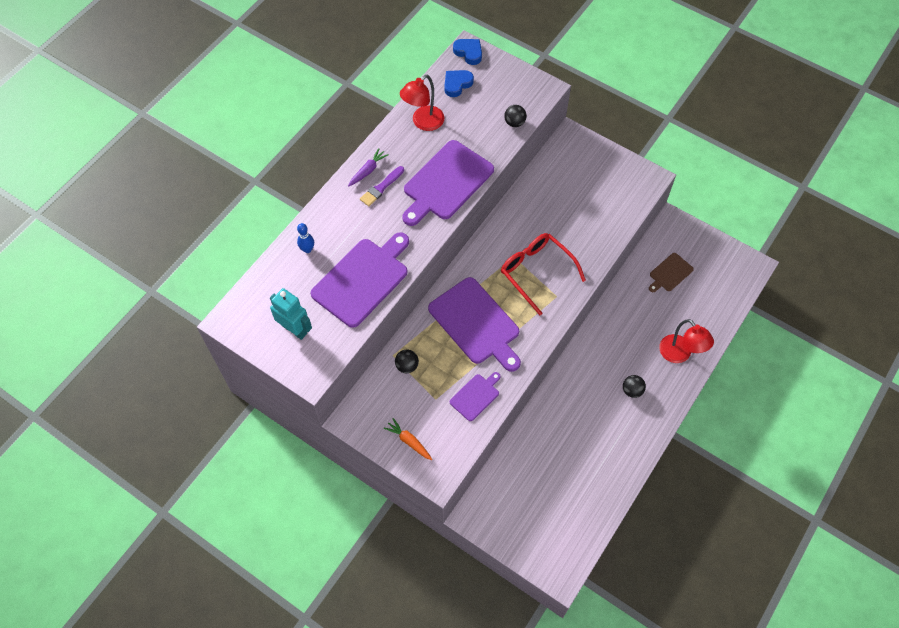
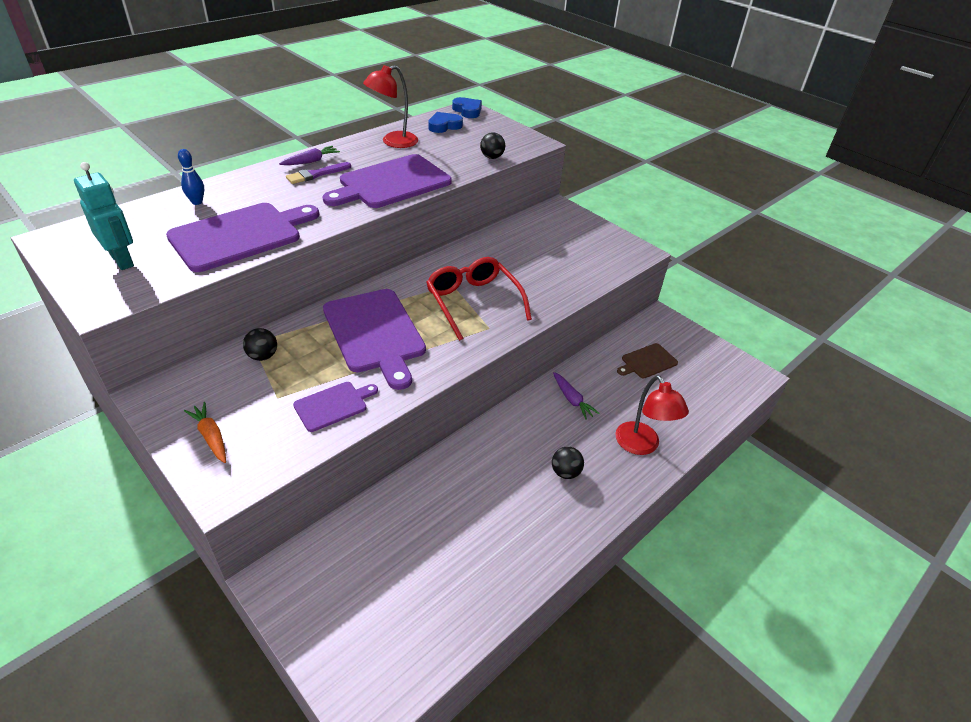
camera: 10 degrees right, 20 degrees down
(621, 325) = (572, 399): none -> purple carrot

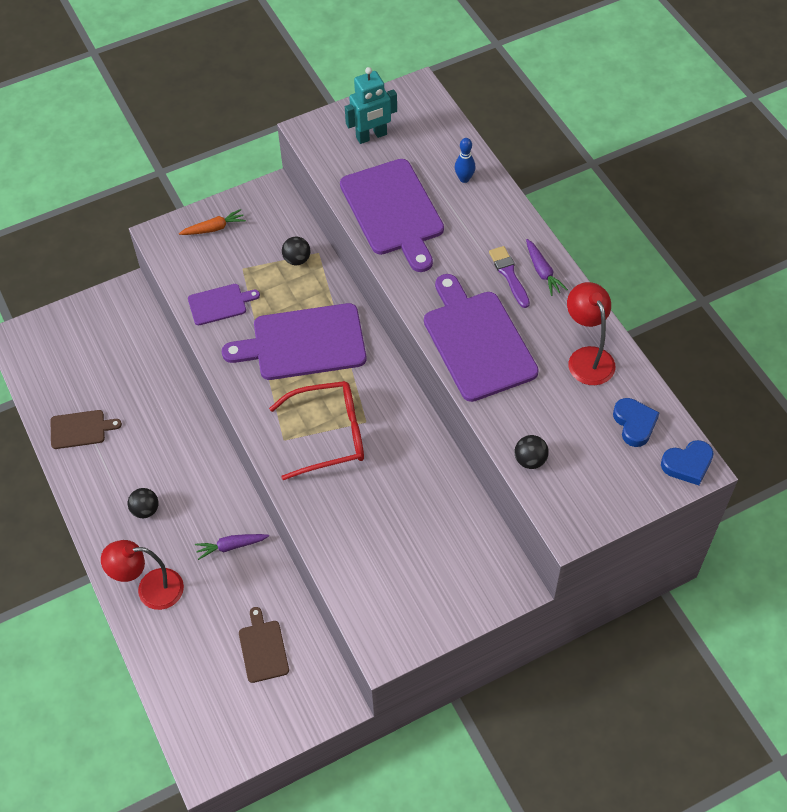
camera: 110 degrees right, 15 degrees up
(333, 405) = (220, 304): purple cutting board -> purple cutting board turned 90 degrees counterclockwise
(492, 566) = (80, 429): none -> brown cutting board

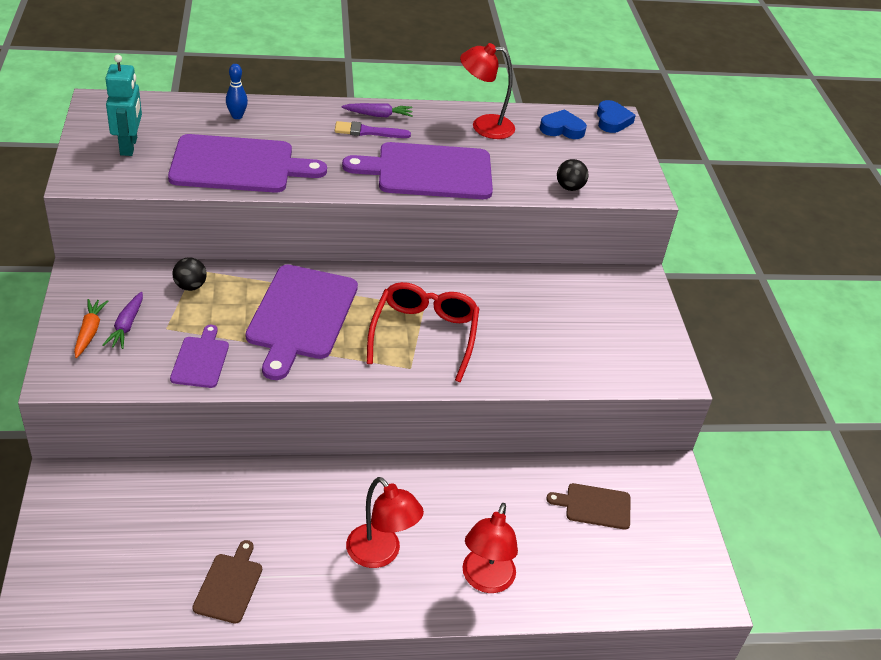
camera: 75 degrees left, 15 degrees down
(145, 510) = (380, 554): black ball -> red lamp
(231, 546) = (465, 494): purple carrot -> purple carrot (126, 326)

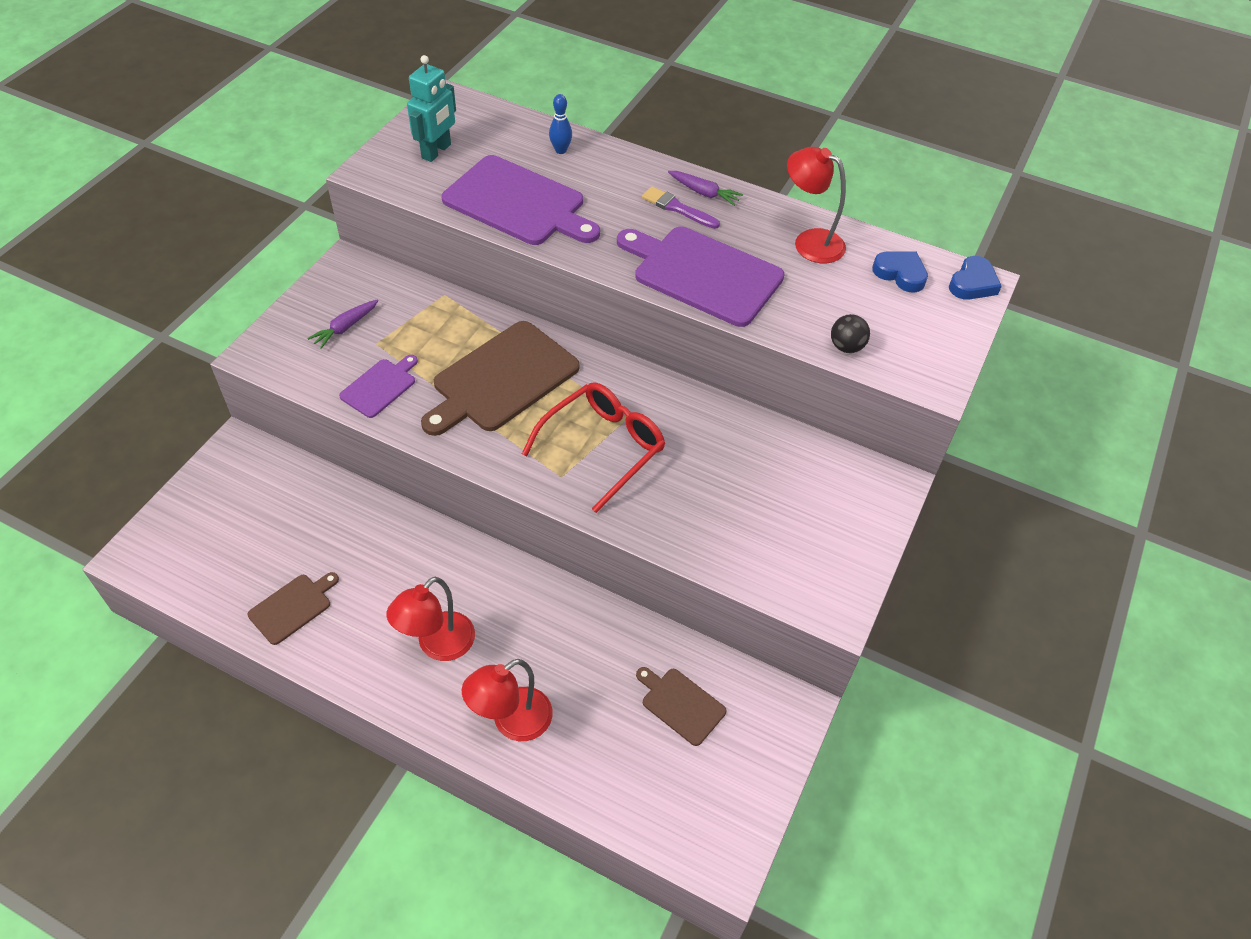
camera: 35 degrees right, 10 degrees up
(89, 332) = (312, 321): orange carrot -> none
(190, 286) = (428, 310): black ball -> none
(301, 316) = (502, 379): purple cutting board -> brown cutting board
(380, 554) = (438, 645): red lamp -> red lamp turned 45 degrees clockwise

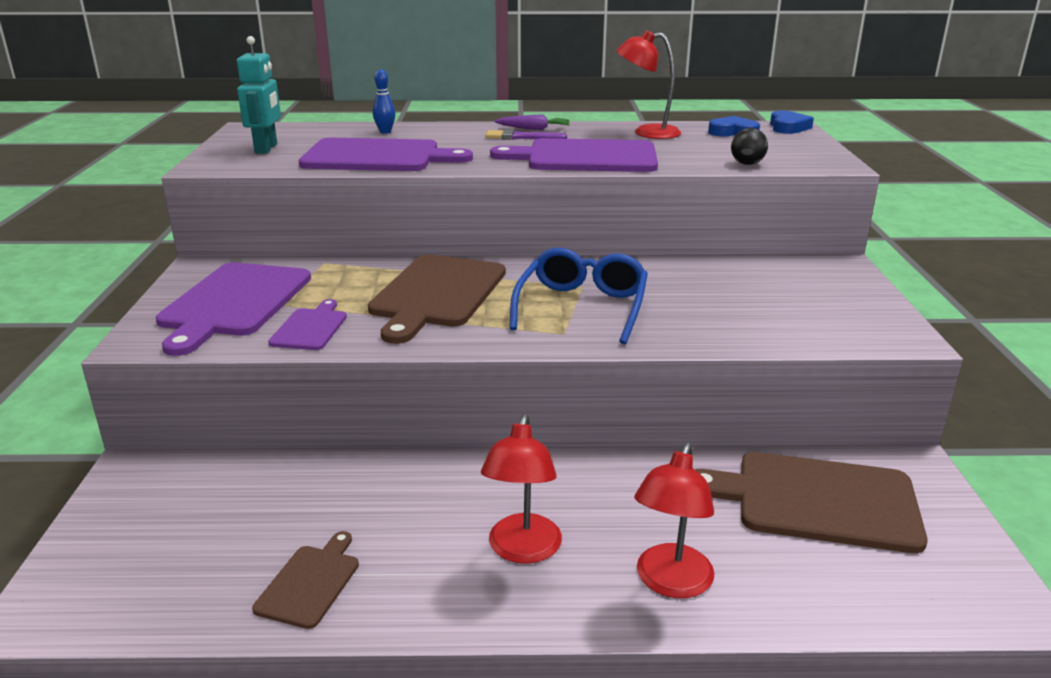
camera: 25 degrees left, 25 degrees down
(345, 327) = (234, 302): purple carrot -> purple cutting board
(602, 448) = (582, 307): red glasses -> blue glasses
(681, 704) = (817, 500): brown cutting board -> brown cutting board, size x1.96

